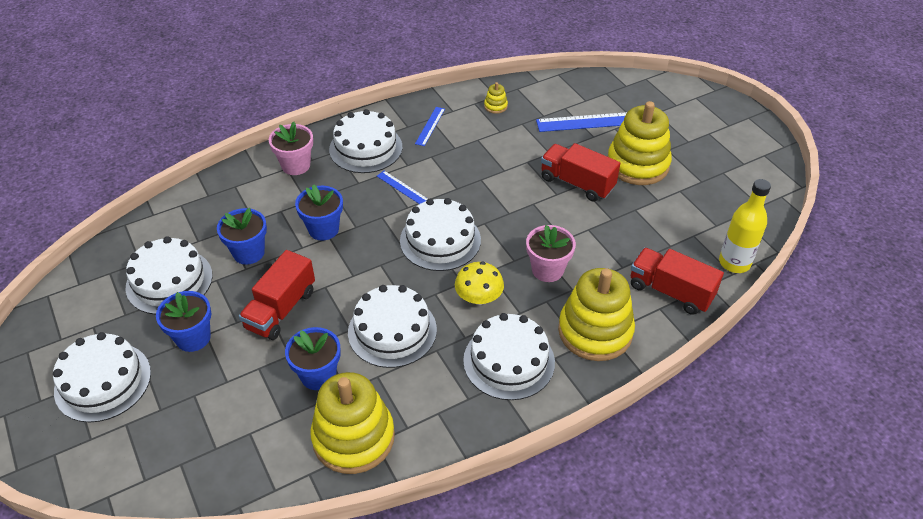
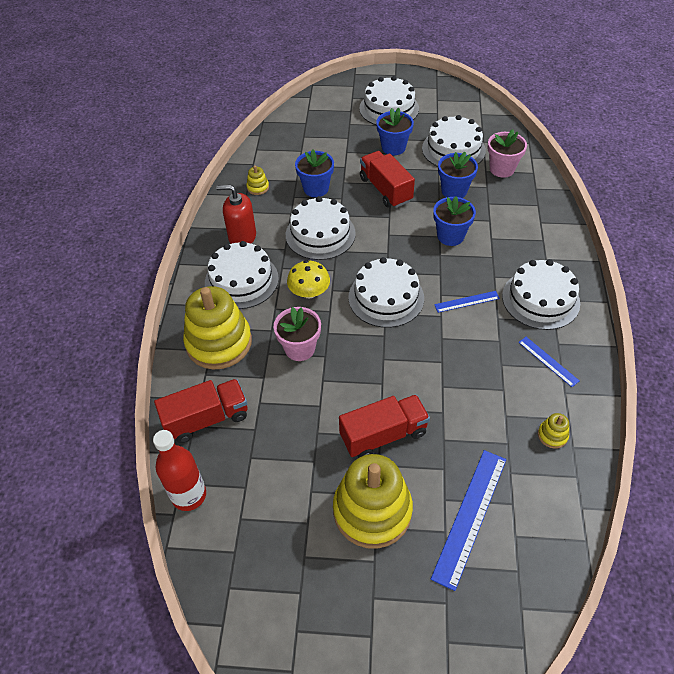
camera: 125 degrees right, 5 degrees up
(296, 165) = (543, 246): pink flower pot -> pink flower pot (502, 169)
(353, 437) = (258, 187): yellow stacking toy -> yellow stacking toy, size x0.40
(448, 400) = (242, 237): none -> red soap dispenser
(734, 263) = (189, 495): yellow bottle -> red bottle

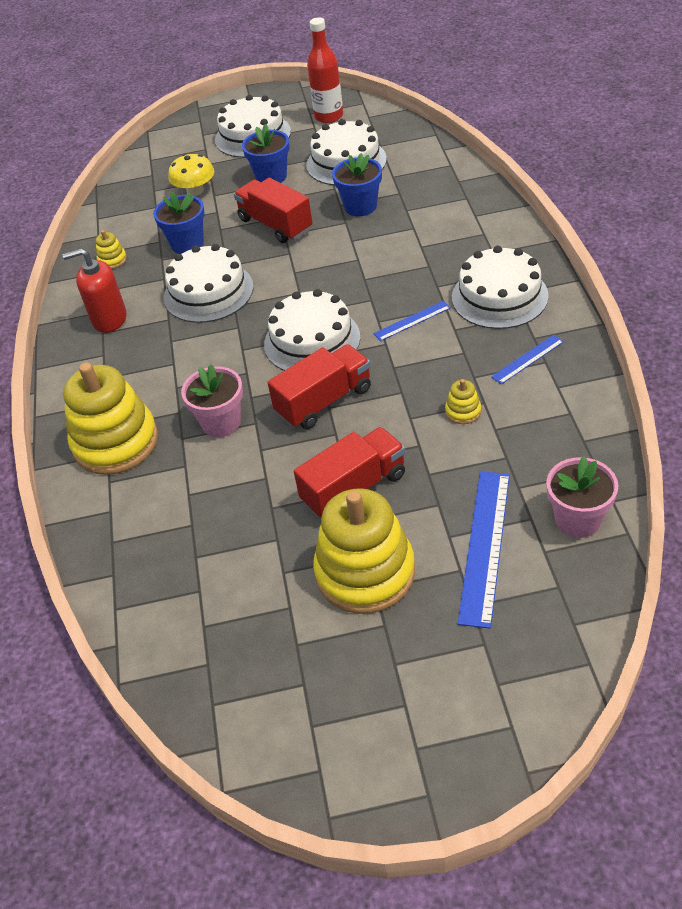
camera: 10 degrees left, 5 degrees down
(189, 495) = (130, 619): red bottle -> red bottle (329, 116)
(206, 419) = (126, 530): red truck -> red truck (324, 401)
(241, 280) = (123, 367): white cake -> none
(309, 292) = (214, 358): yellow mushroom -> yellow mushroom (195, 190)
(450, 236) = (371, 256): blue flower pot -> none
(502, 169) = (411, 170): pink flower pot -> pink flower pot (578, 520)
(548, 361) = (528, 359): blue ruler -> blue ruler turned 75 degrees counterclockwise
(552, 435) = (556, 435): yellow stacking toy -> yellow stacking toy (463, 411)

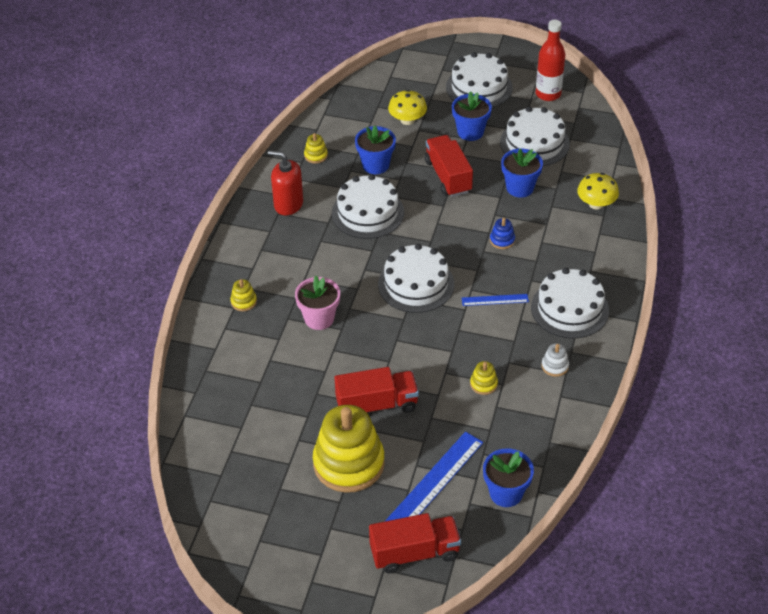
camera: 20 degrees right, 0 degrees up
(116, 442) = (243, 302): yellow stacking toy -> yellow stacking toy, size x0.40
(324, 401) = (396, 334): red truck -> red truck (414, 553)
(377, 261) = (502, 240): none -> blue stacking toy
(451, 191) = (596, 204): none -> yellow mushroom
(528, 359) = (555, 366): blue ruler -> white stacking toy
(578, 520) = (506, 493): pink flower pot -> blue flower pot

